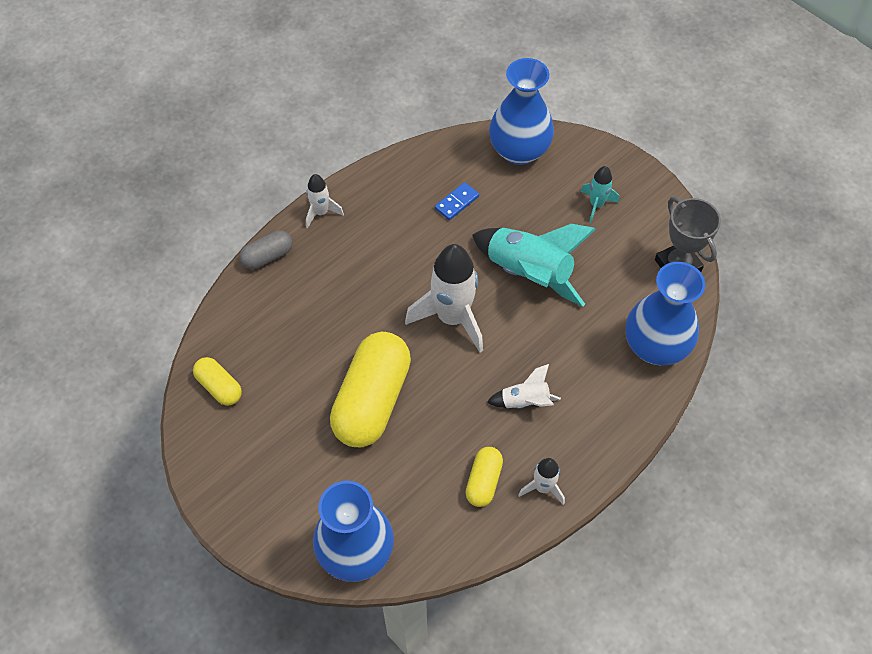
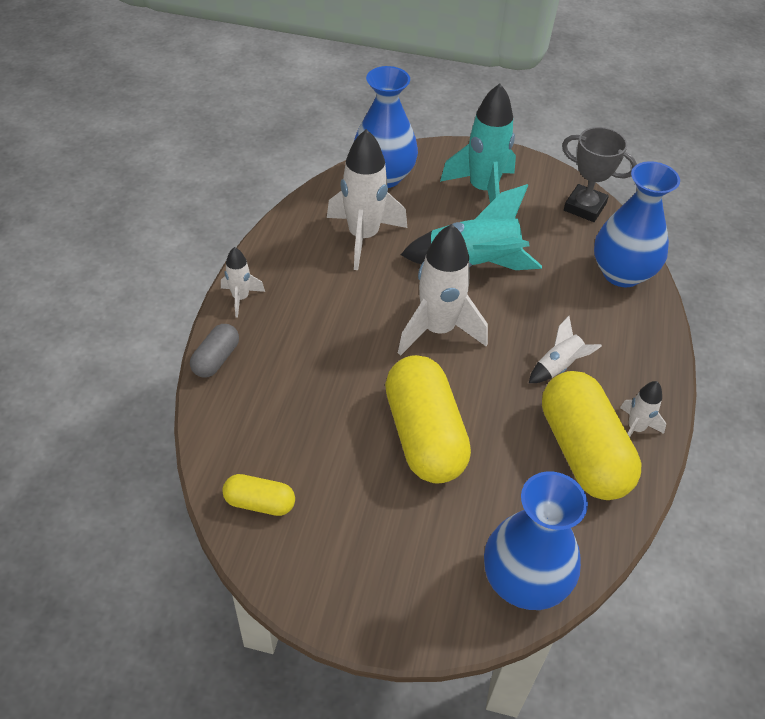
camera: 35 degrees left, 10 degrees down
(457, 202) = (363, 237): blue domino -> white rocket
(483, 481) = (582, 451): yellow capsule -> yellow capsule, size x2.04
(596, 205) = (482, 190): turquoise rocket -> turquoise rocket, size x1.97

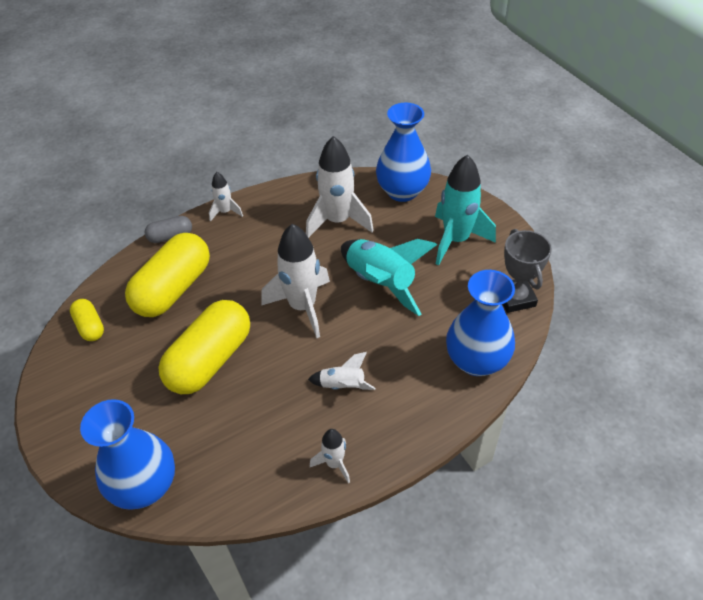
camera: 50 degrees right, 0 degrees up
(582, 451) = (282, 447): yellow capsule -> yellow capsule (173, 289)

